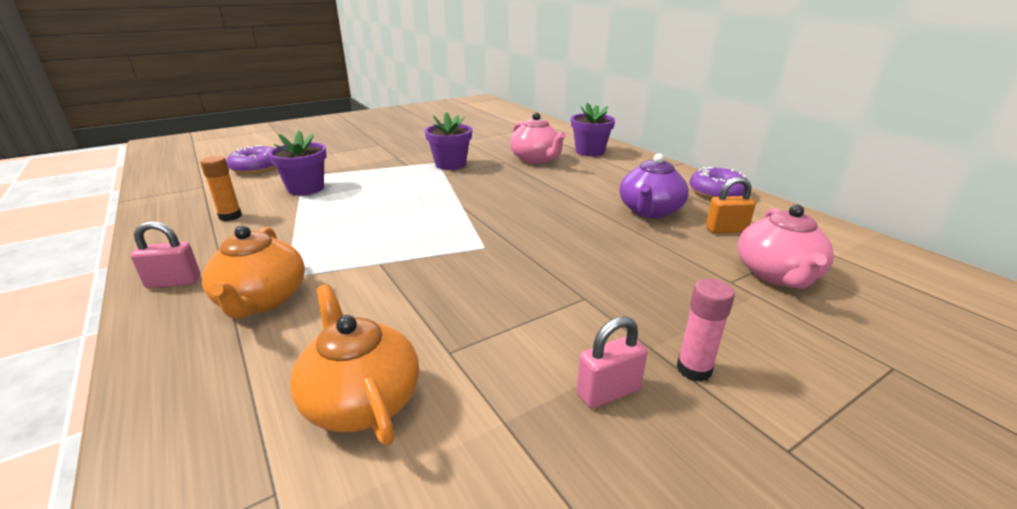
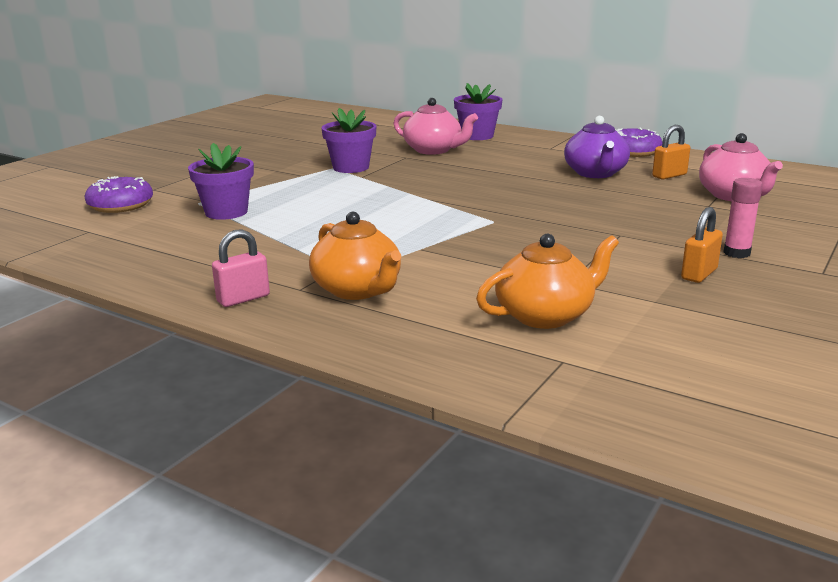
camera: 25 degrees left, 5 degrees down
(230, 216) = (189, 247): orange glue stick -> none
(361, 399) = (545, 315): orange teapot -> orange teapot turned 120 degrees clockwise
(608, 391) = (699, 274): pink padlock -> orange padlock

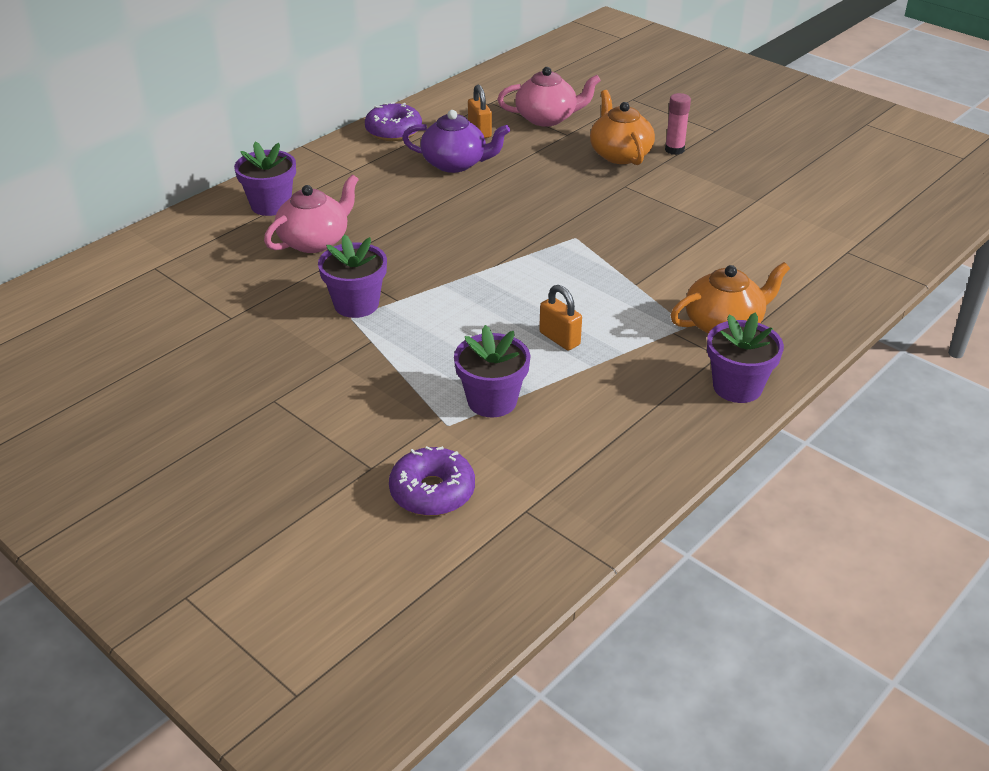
camera: 80 degrees left, 15 degrees up
(243, 299) = (737, 387): pink padlock -> purple flower pot
(545, 315) = (778, 246): orange teapot -> orange teapot (620, 154)
(699, 274) = (711, 173): orange padlock -> orange padlock (559, 339)

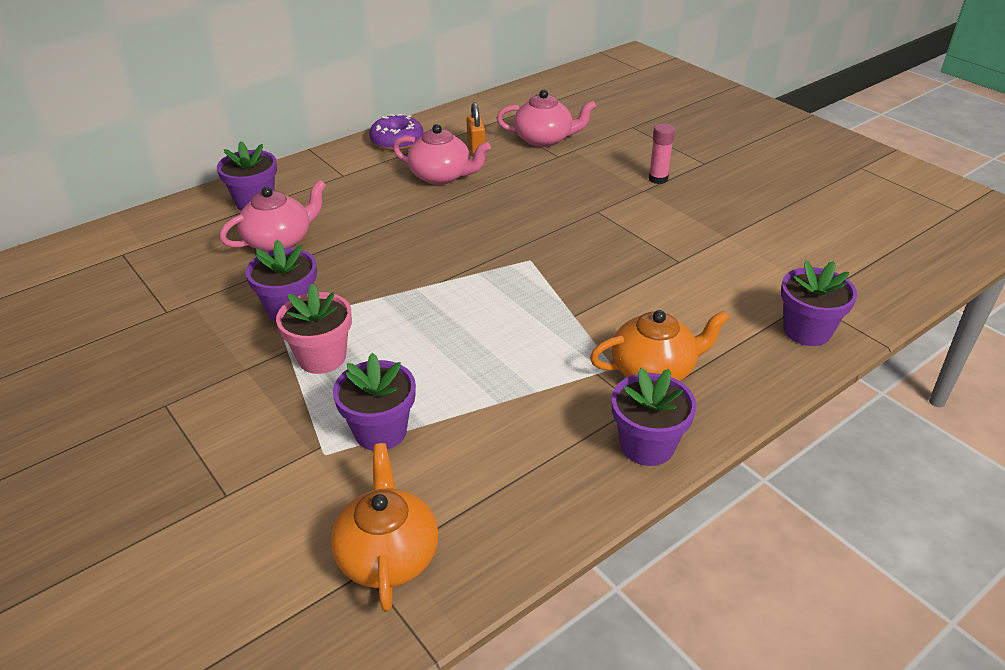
camera: 10 degrees right, 0 degrees up
(408, 344) = (322, 357): none -> pink flower pot
(432, 492) = (276, 533): purple donut -> none
(455, 163) = (441, 176): purple teapot -> pink teapot
(559, 339) = (475, 368): orange padlock -> none
(620, 154) = (602, 179): orange teapot -> orange teapot (388, 555)
(851, 278) = (807, 331): none -> purple flower pot

